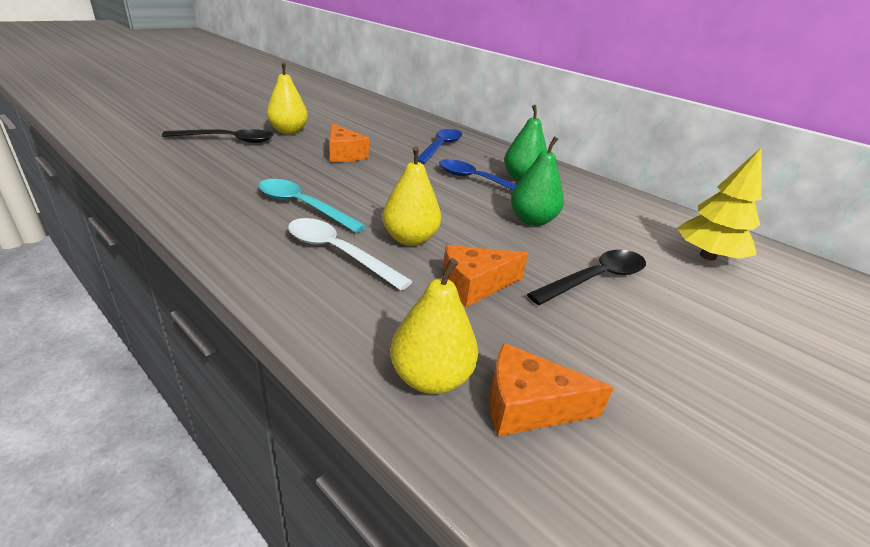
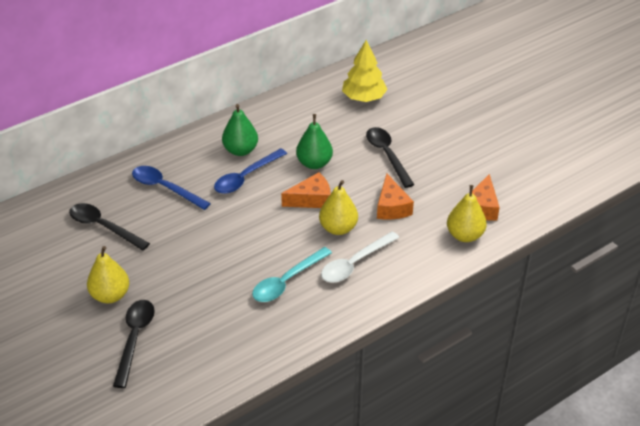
camera: 75 degrees left, 10 degrees up
(344, 154) = (179, 255): orange cheese -> orange cheese (311, 199)
(378, 128) = (103, 227): none -> black spoon

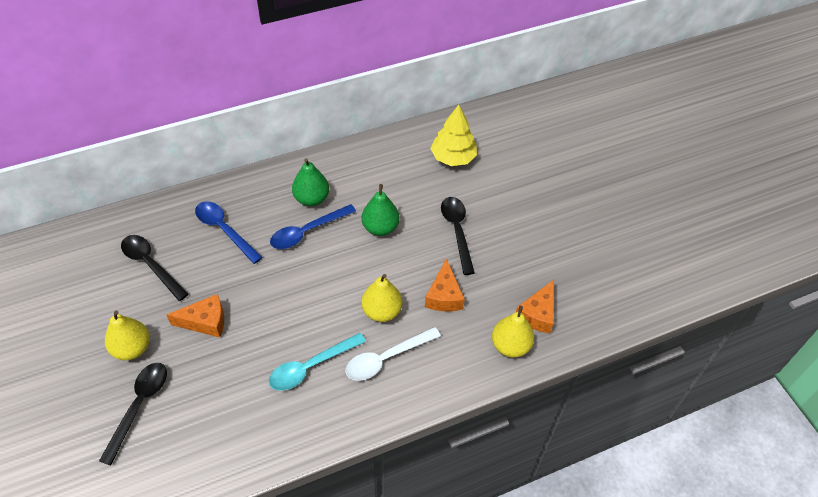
camera: 10 degrees right, 10 degrees up
(311, 199) = (365, 271): orange cheese -> orange cheese (205, 321)

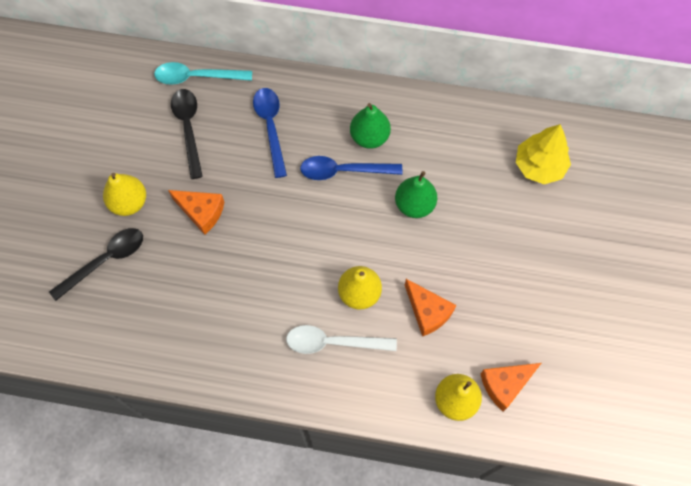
camera: 35 degrees right, 15 degrees up
(311, 367) = (263, 310): turquoise spoon -> turquoise spoon (197, 77)
(444, 296) = (427, 311): orange cheese -> orange cheese turned 75 degrees counterclockwise
(457, 231) = (487, 251): black spoon -> none

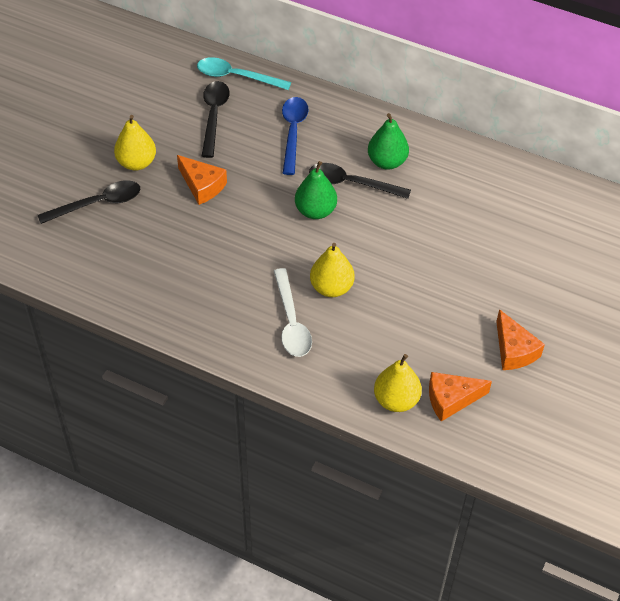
camera: 15 degrees right, 15 degrees down
(333, 342) = (291, 322): white spoon -> white spoon turned 120 degrees counterclockwise
(343, 171) = (351, 183): blue spoon -> black spoon
(414, 205) = (412, 227): green pear -> green pear (315, 211)
(427, 311) = (394, 319): orange cheese -> orange cheese (514, 350)
(539, 166) = (550, 223): yellow tree -> none

